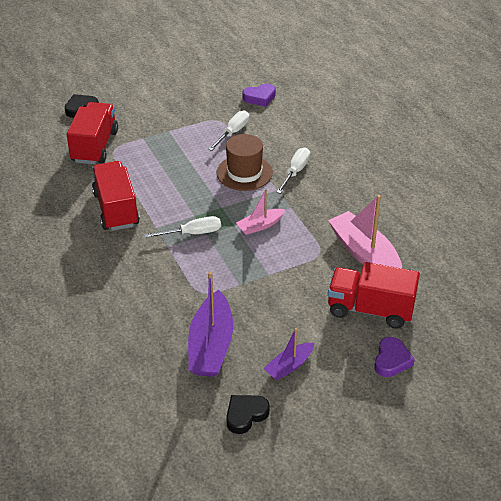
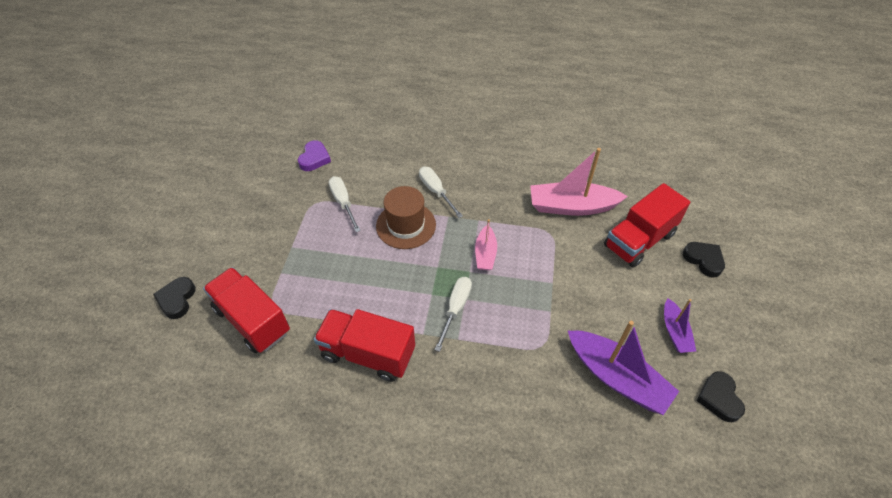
camera: 55 degrees left, 10 degrees up
(391, 360) = (703, 260): purple heart -> black heart

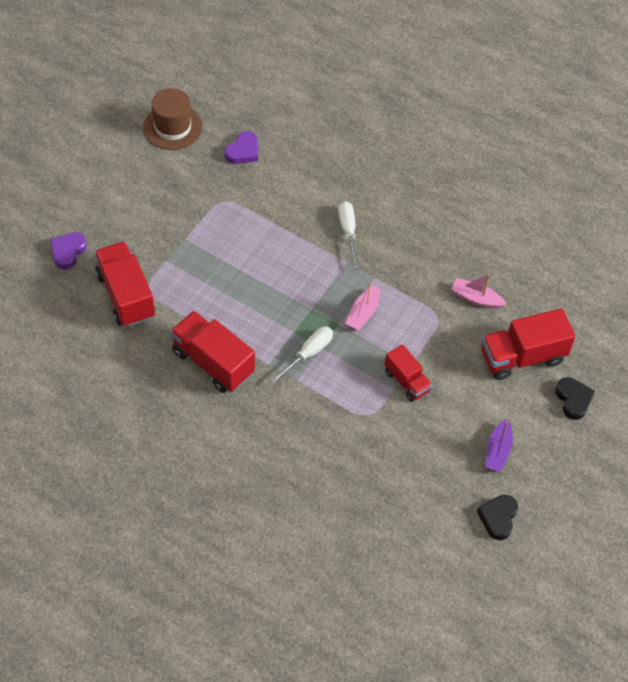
camera: 20 degrees right, 5 degrees up
(177, 299) = (68, 252): black heart -> purple heart
(343, 203) = (251, 211): white screwdriver -> none
(406, 225) = (301, 256): brown hat -> brown hat (173, 127)
(557, 299) = (407, 381): none -> red truck
(572, 207) = (476, 298): pink boat -> pink boat, size x0.55
(617, 377) = (419, 466): purple boat -> none

